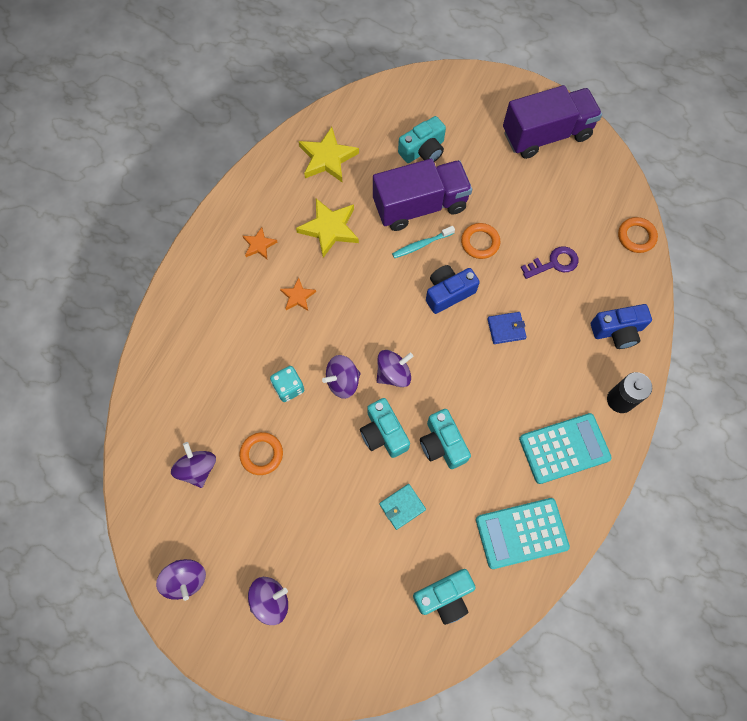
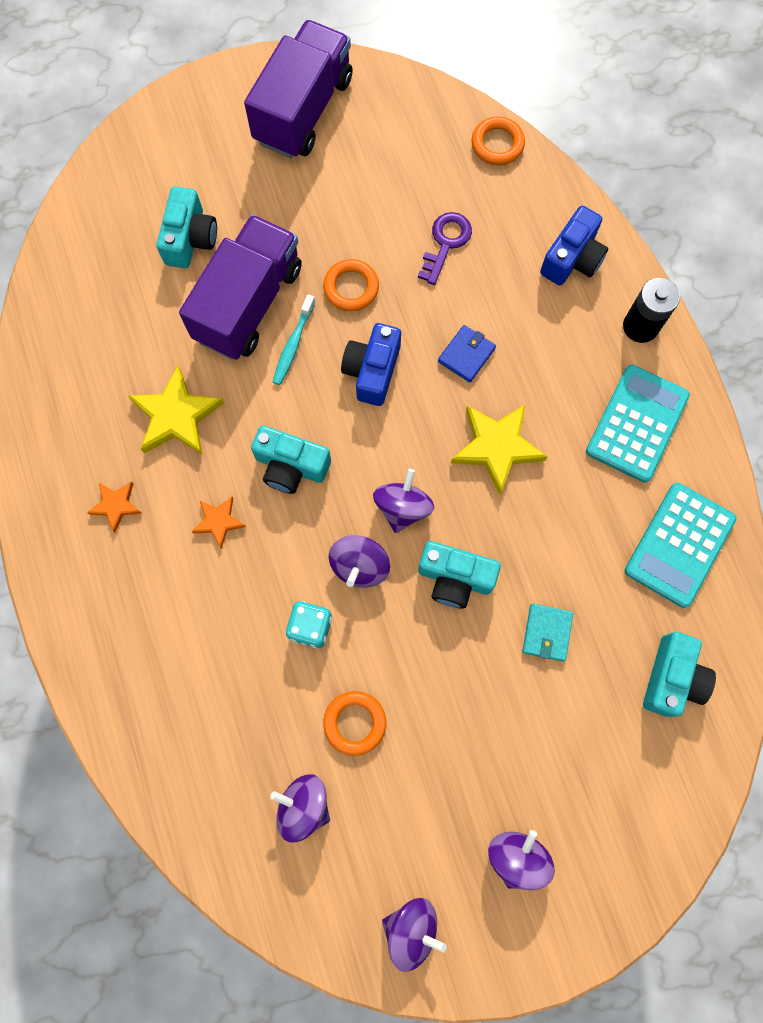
camera: 45 degrees left, 5 degrees up
(327, 158) = (92, 339): yellow star -> yellow star (497, 447)
(442, 444) = (522, 532): turquoise camera -> turquoise camera (291, 466)

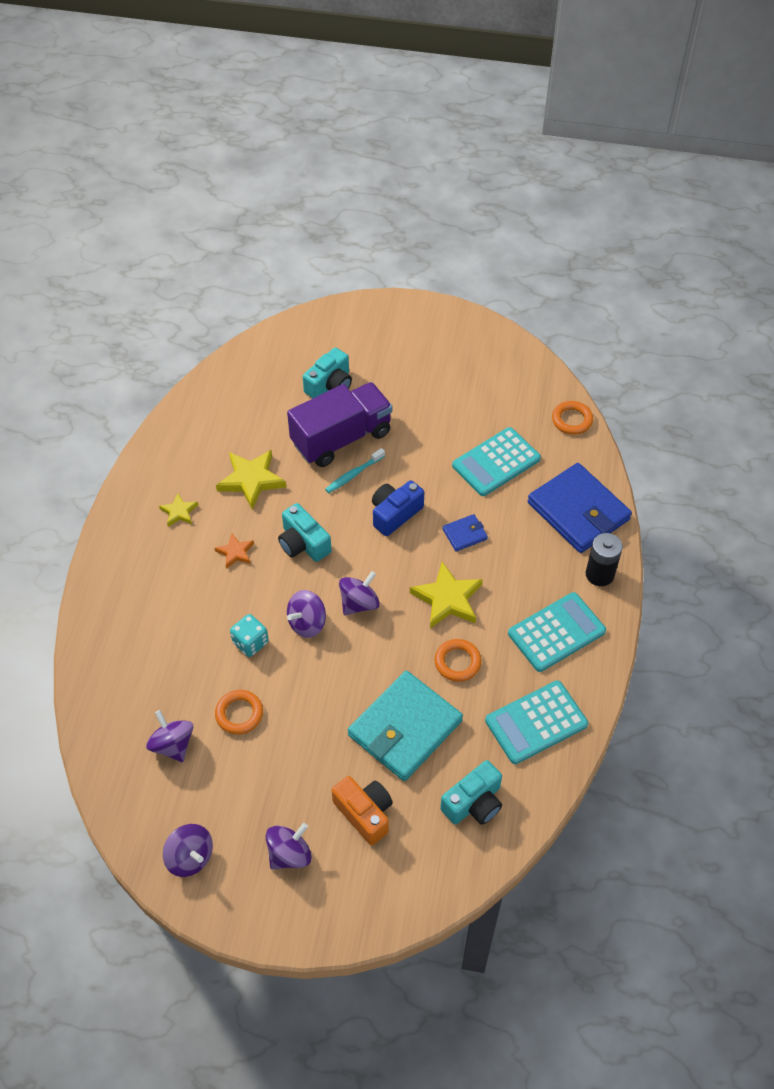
camera: 30 degrees right, 20 degrees down
(116, 505) = (179, 512): orange star -> yellow star
(303, 110) = (453, 345): purple truck -> none
(351, 288) = (414, 459): orange ring -> orange ring (457, 662)
(446, 243) = (496, 462): purple key -> turquoise calculator
(455, 578) = (365, 663): turquoise camera -> none
(547, 632) = (405, 728): turquoise wallet -> turquoise wallet, size x2.26
(566, 759) = (365, 813): none -> orange camera
(572, 259) = (578, 511): blue camera -> blue wallet

